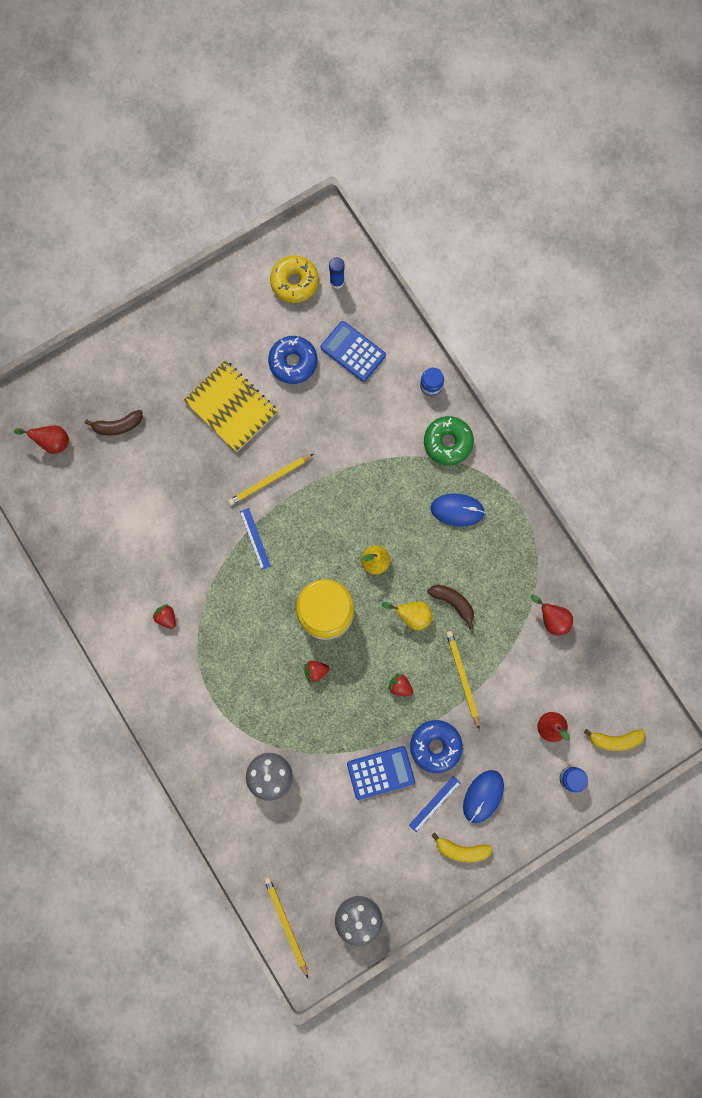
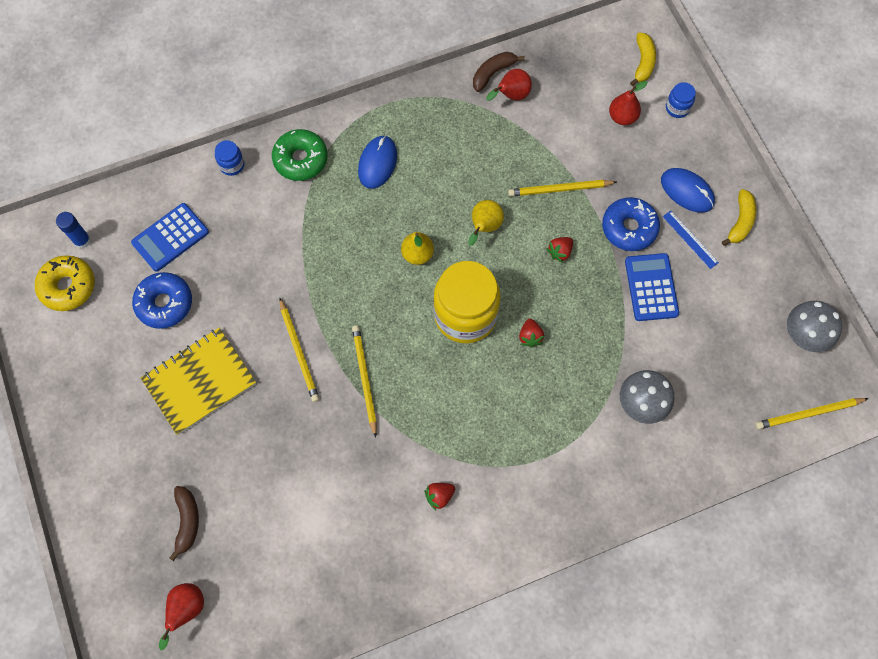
camera: 80 degrees left, 10 degrees down
(255, 538) = (364, 379): blue ruler -> yellow pencil
(453, 603) = (478, 184): brown banana -> brown banana (493, 73)

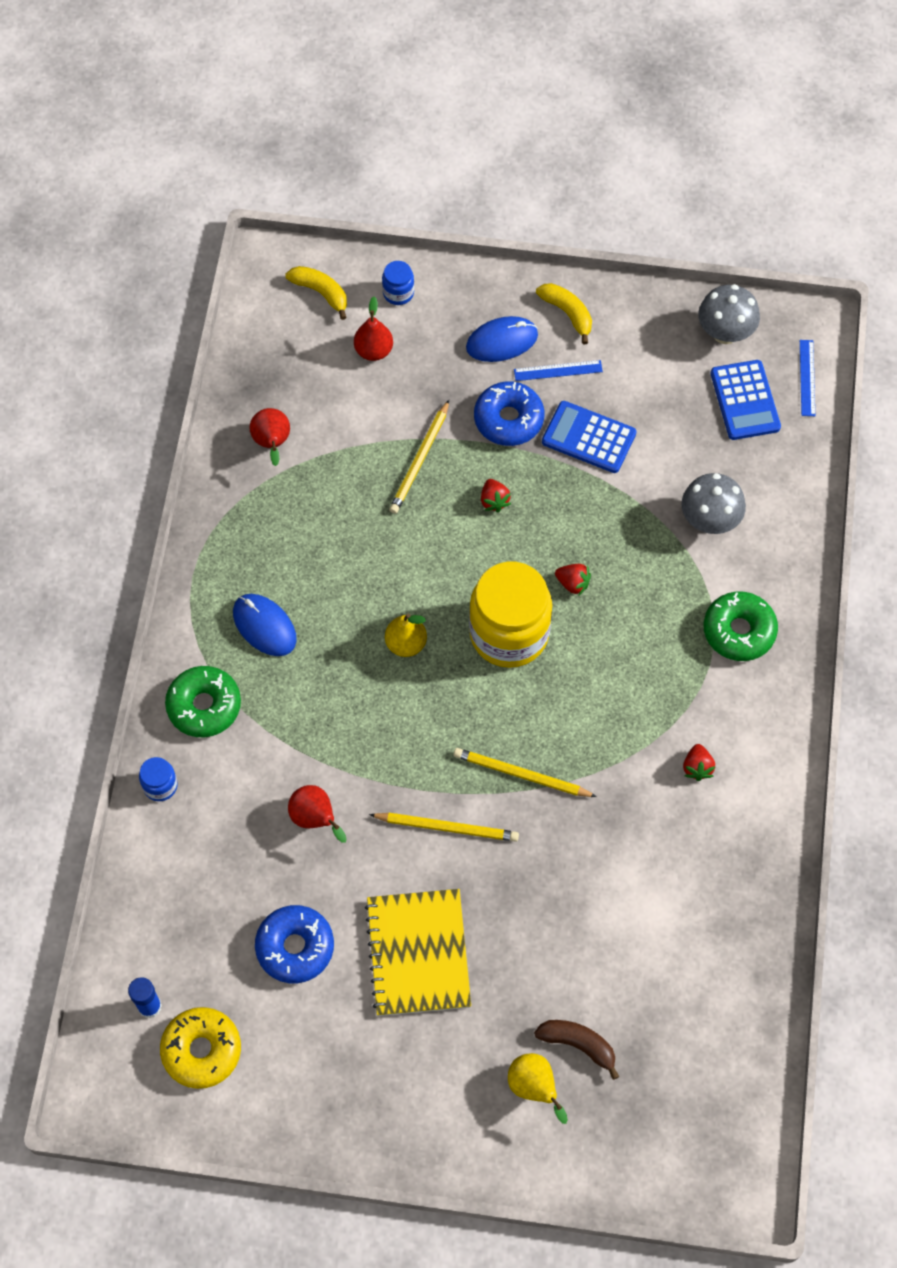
camera: 60 degrees left, 5 degrees down
(170, 237) = (212, 901): blue calculator -> blue calculator (745, 400)
(187, 609) = (678, 1091): red pear -> red pear (315, 819)
(484, 227) = (416, 559): yellow pear -> yellow pear (534, 1087)
(493, 73) = (230, 446): brown banana -> none
(565, 471) = (739, 631): none -> green donut
(808, 414) = (807, 378): yellow pencil -> blue ruler

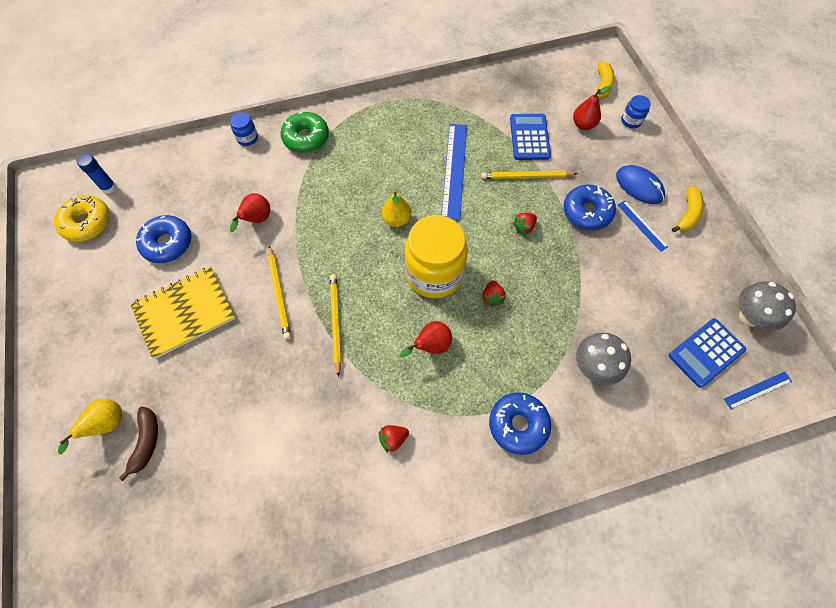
camera: 65 degrees right, 0 degrees up
(264, 626) = (371, 145): blue mouse -> none
(272, 443) = (489, 102): red pear -> red pear (431, 346)
(364, 540) = (454, 170): none -> blue ruler
(588, 438) = (606, 263): blue calculator -> blue calculator (529, 137)
(739, 631) = (518, 425): green donut -> blue donut

